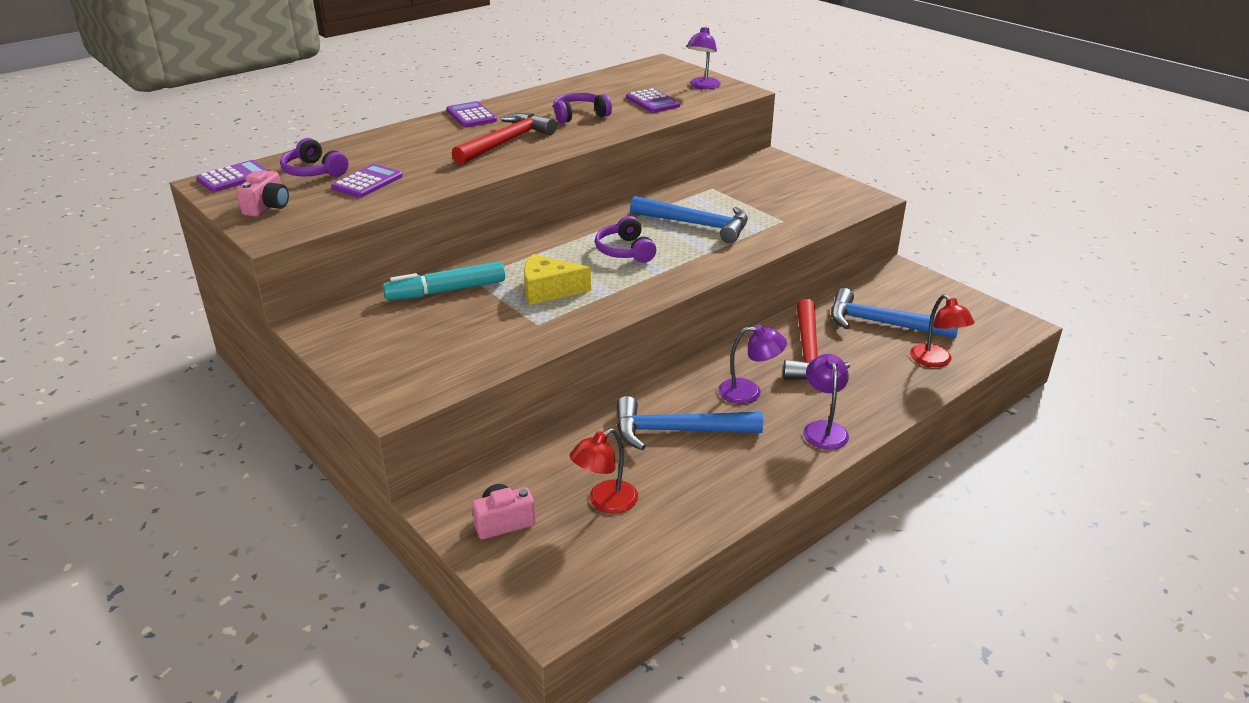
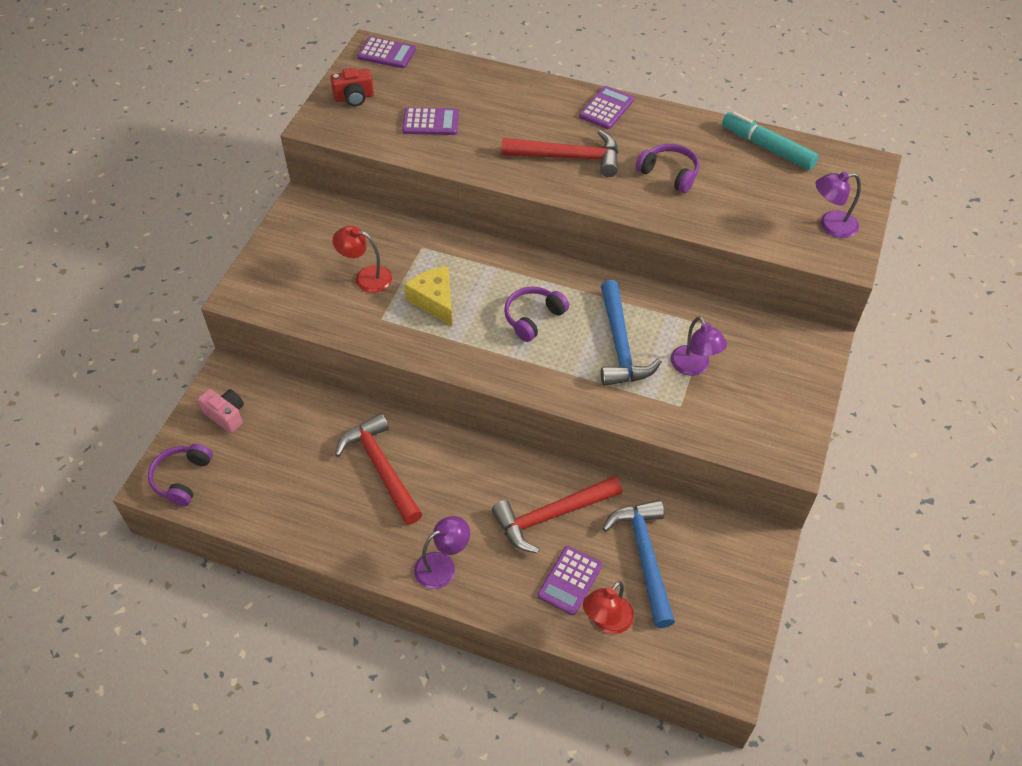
camera: 60 degrees right, 20 degrees up
(267, 207) = (354, 97): pink camera -> red camera
(314, 171) = (427, 85): purple headphones -> purple headphones (182, 478)
(446, 291) = (393, 243): turquoise marker -> turquoise marker (767, 147)
(605, 502) = (275, 461): red lamp -> red lamp (366, 277)
(652, 102) = (751, 207): purple calculator -> purple calculator (569, 580)
(677, 431) = (381, 468): blue hammer -> red hammer
(749, 392) = (463, 494): purple lamp -> purple lamp (694, 367)

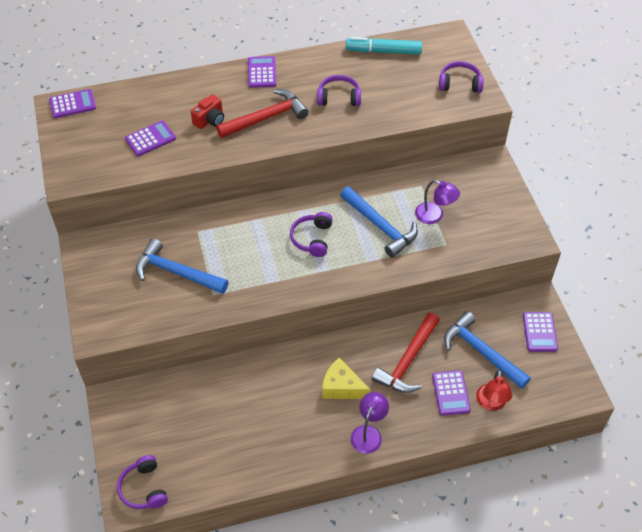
camera: 35 degrees left, 0 degrees up
(226, 415) = (137, 427): pink camera -> none
(354, 97) = (78, 147): red camera -> red camera (210, 120)
(366, 277) = (177, 272): red lamp -> blue hammer
(381, 468) = (276, 397): red hammer -> none
(434, 301) = (238, 263): yellow cheese -> yellow cheese (342, 387)
(735, 578) = (539, 332): none -> purple calculator
(831, 225) = (459, 83): purple lamp -> purple headphones

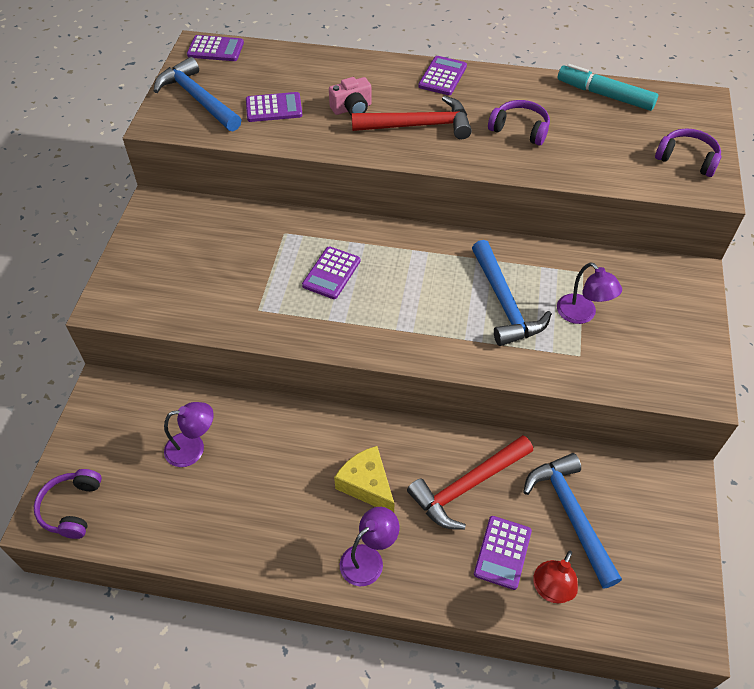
camera: 25 degrees right, 0 degrees up
(177, 272) = (233, 270): blue hammer -> blue hammer (198, 99)
(206, 412) = (193, 448): none -> purple lamp
(210, 120) = (352, 108): red camera -> pink camera
(312, 238) = (412, 288): purple headphones -> none
(539, 332) = (665, 521): purple calculator -> purple calculator (331, 273)

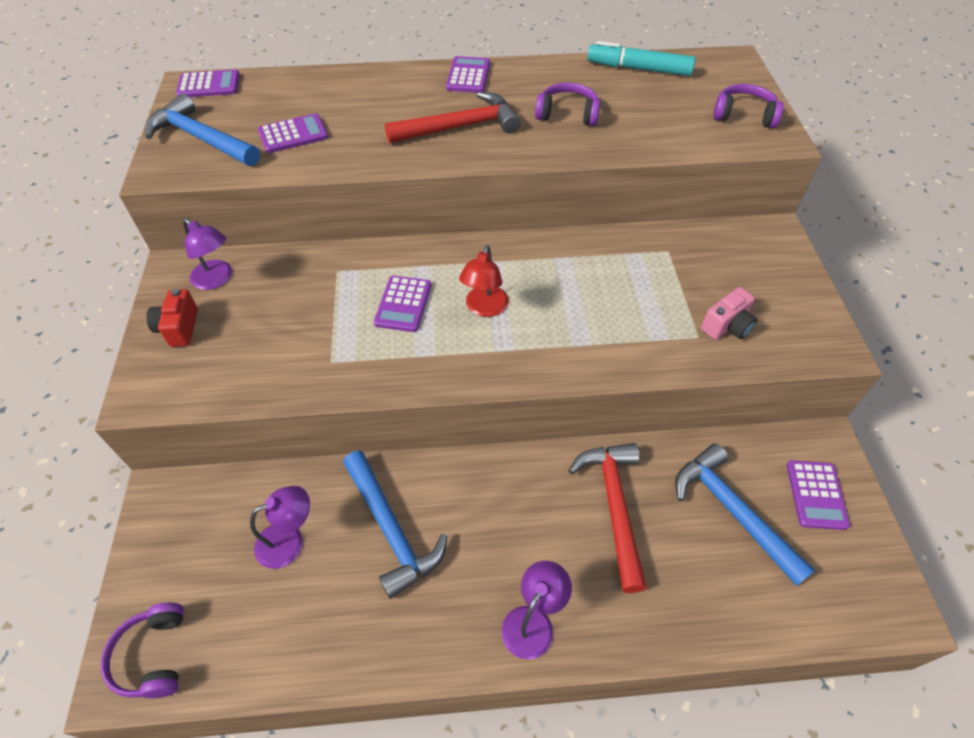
camera: 15 degrees left, 0 degrees up
(146, 256) = (179, 328): none -> red camera
(352, 108) = (381, 121): pink camera -> pink camera (727, 326)
(367, 485) = (504, 533): yellow cheese -> none
(467, 486) = (614, 507): red hammer -> red hammer turned 135 degrees clockwise
(502, 552) = (677, 573): purple calculator -> purple calculator (816, 495)
(504, 303) = (600, 298): blue hammer -> blue hammer (391, 529)
(551, 590) = (743, 603): red lamp -> red lamp (484, 308)
(582, 315) = (684, 294): purple lamp -> purple lamp (217, 279)

